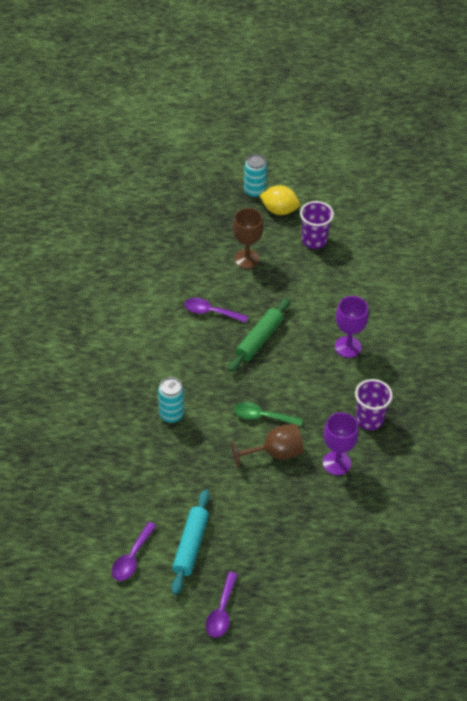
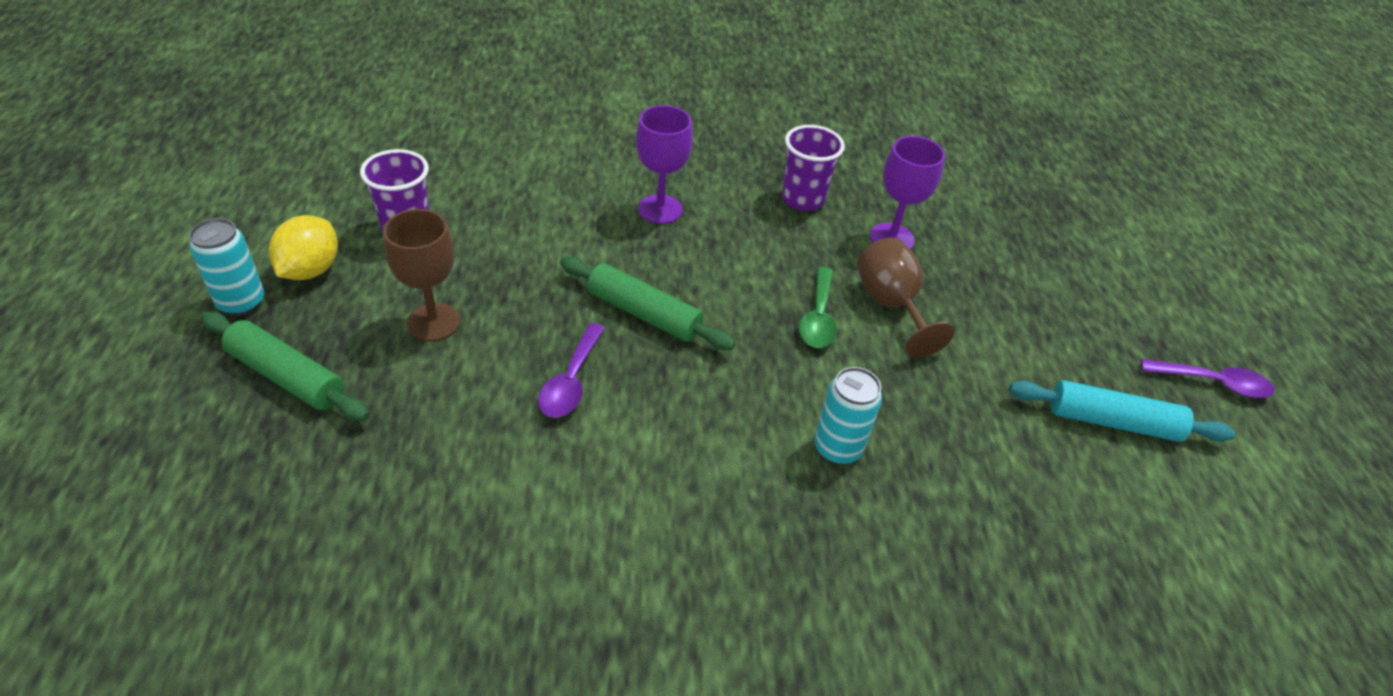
camera: 95 degrees left, 5 degrees down
(132, 558) = (1177, 511): purple spoon -> none
(209, 215) = (287, 376): none -> green rolling pin

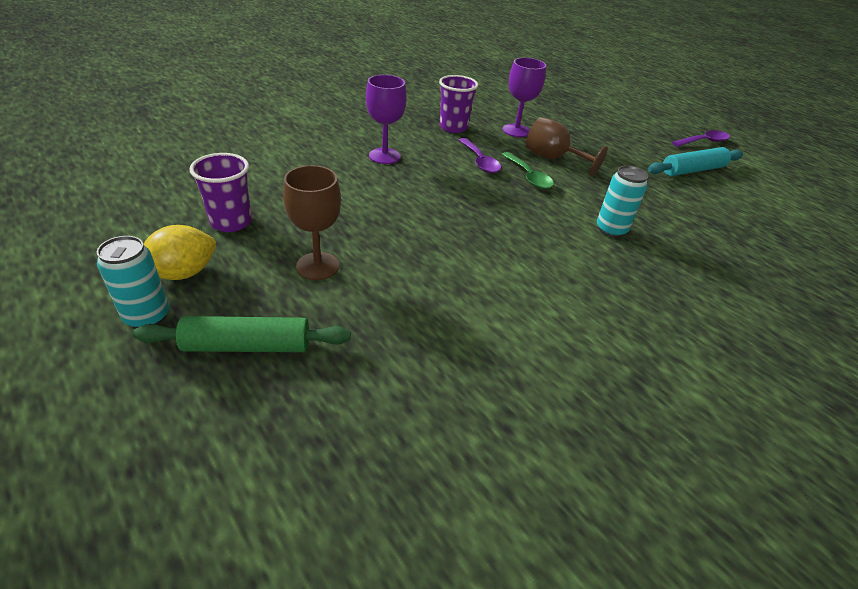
camera: 35 degrees left, 5 degrees down
(310, 270) = (183, 273): yellow lemon -> yellow lemon turned 75 degrees clockwise
(571, 381) = (444, 260): purple spoon -> purple spoon (480, 161)
(644, 313) = (441, 209): green rolling pin -> none

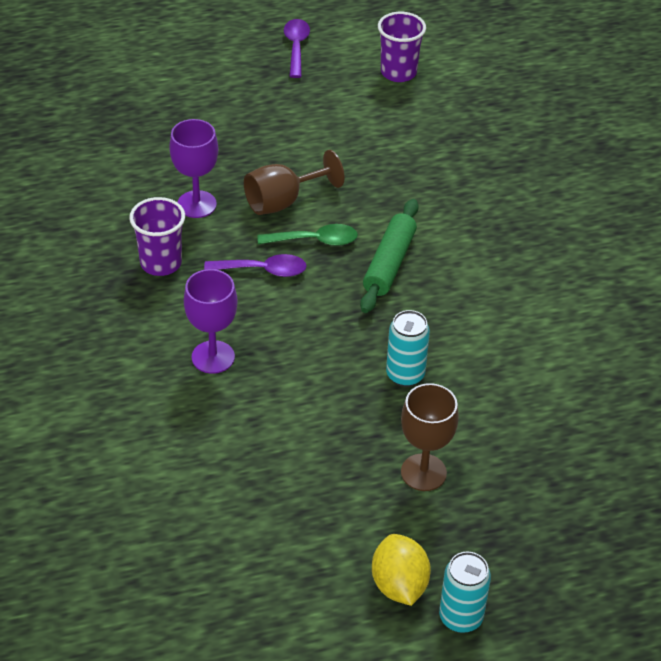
camera: 65 degrees left, 5 degrees up
(231, 222) = (315, 534): purple cup -> purple cup (398, 72)
(247, 346) = (524, 546): green rolling pin -> green rolling pin (389, 263)
(611, 230) = (441, 221): turquoise can -> turquoise can (405, 375)
(692, 170) = (354, 95): turquoise rolling pin -> none

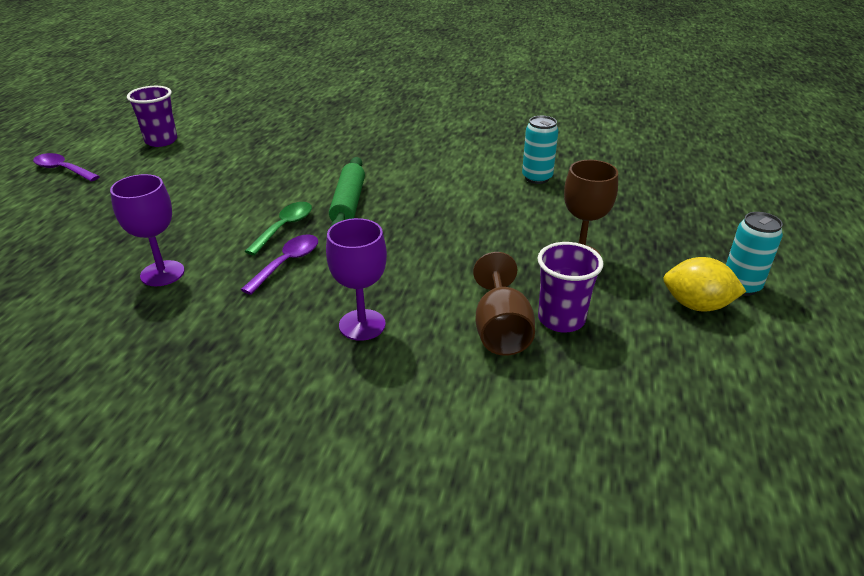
camera: 60 degrees left, 10 degrees down
(161, 263) = (208, 319): purple cup -> purple cup (561, 319)
(283, 201) = (221, 228): brown goblet -> brown goblet (501, 330)
(389, 263) = (348, 203): green rolling pin -> green rolling pin turned 45 degrees clockwise
(405, 375) = (471, 233): turquoise can -> turquoise can (537, 178)

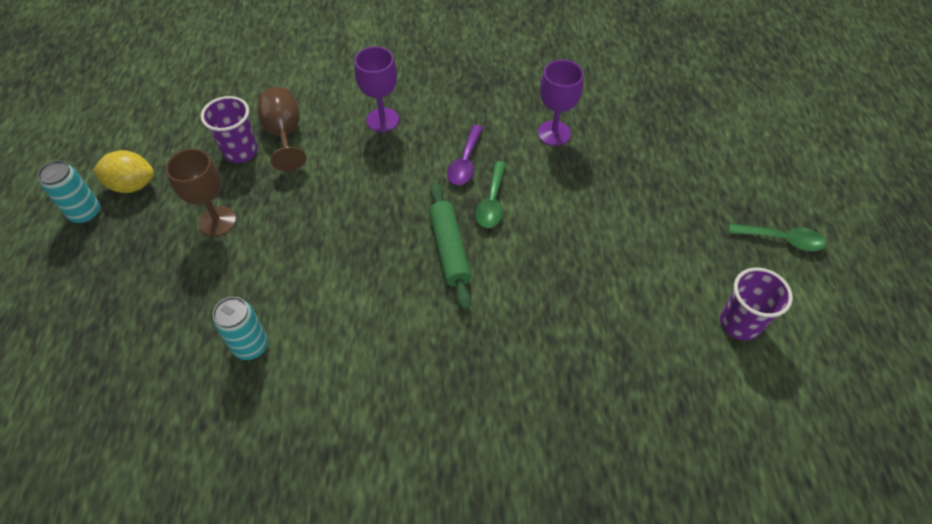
camera: 165 degrees right, 20 degrees up
(63, 170) = (782, 240): purple spoon -> green spoon

